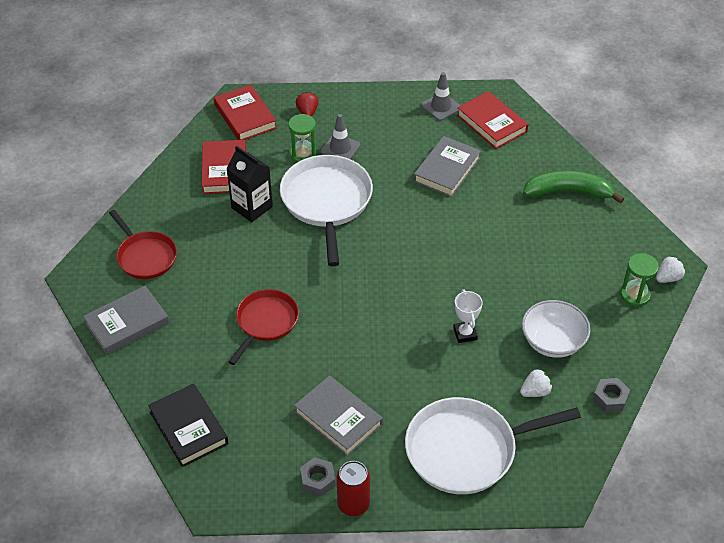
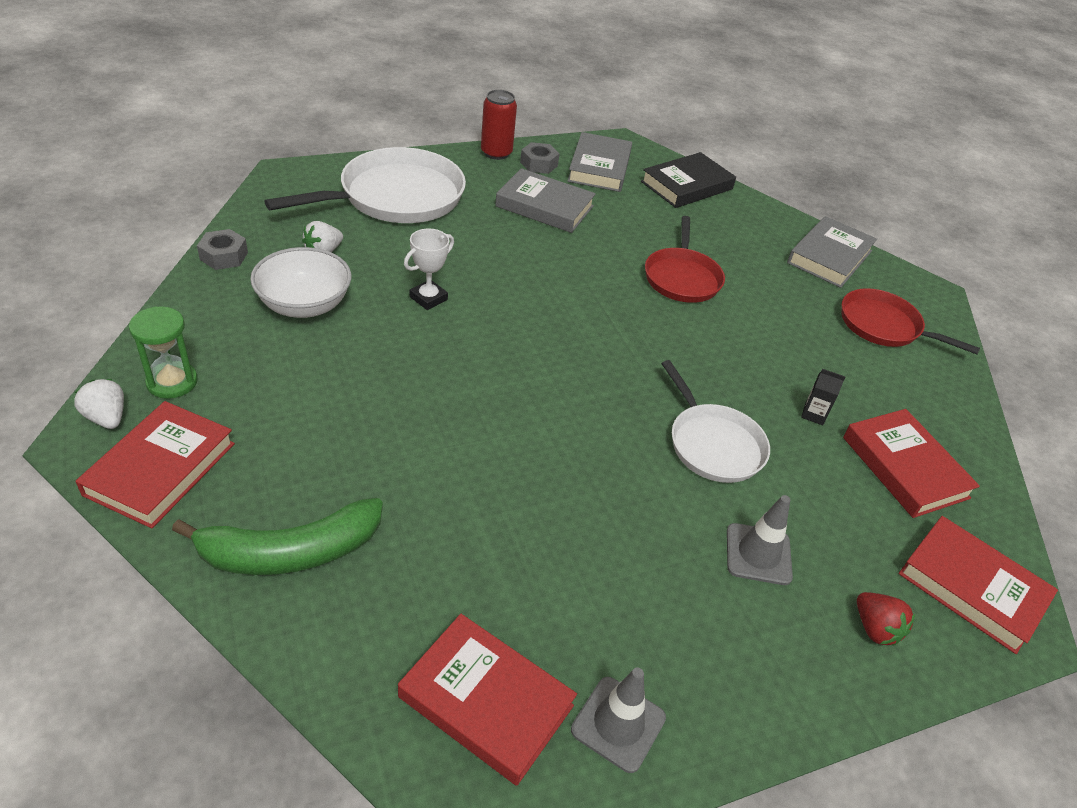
camera: 155 degrees right, 5 degrees down
(189, 428) = (687, 185): black book -> black book turned 75 degrees counterclockwise
(252, 207) = (814, 414): black carton -> black carton, size x0.47
(303, 155) = (810, 525): green hourglass -> none
(326, 202) = (713, 444): white pan -> white pan, size x0.62
(446, 170) = (543, 550): grey book -> grey book (599, 167)
(465, 334) = (428, 298): white trophy -> white trophy turned 75 degrees clockwise
(634, 243) = (160, 468): none -> red book
(668, 278) = (107, 418): white strawberry -> white strawberry turned 105 degrees clockwise

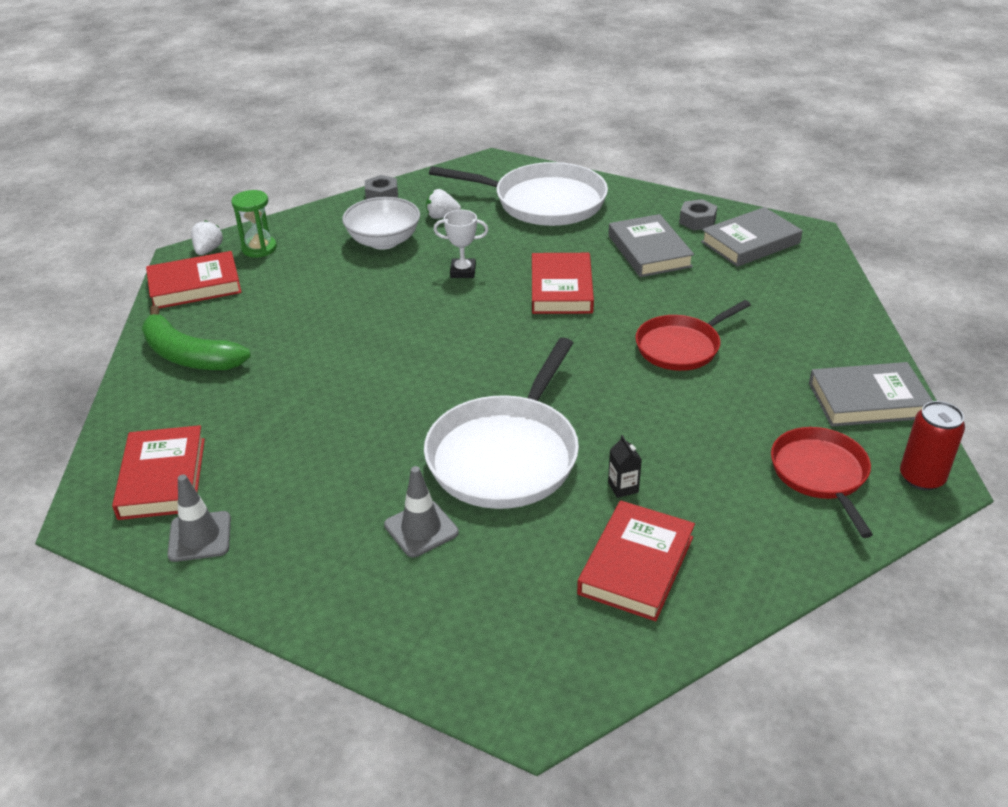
camera: 55 degrees right, 5 degrees down
(496, 153) = (673, 200): red can -> red can (921, 478)
(687, 185) = (815, 287): black book -> none
(713, 444) = (506, 455): white pan -> white pan, size x1.61
(875, 629) = (421, 621): red strawberry -> none
(972, 587) = (541, 662): red book -> red book (561, 289)

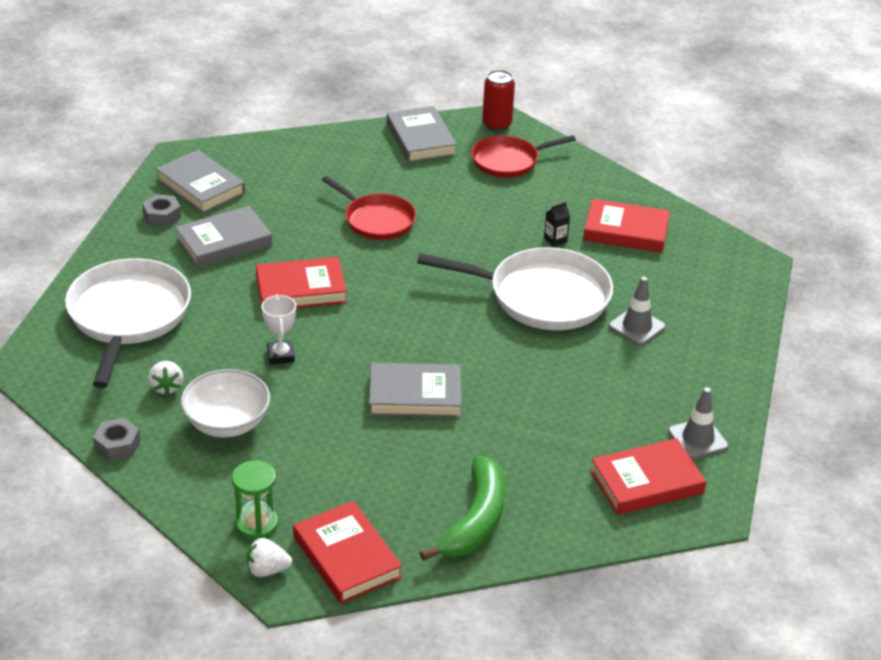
camera: 105 degrees left, 0 degrees up
(372, 341) = (415, 395): none -> grey book

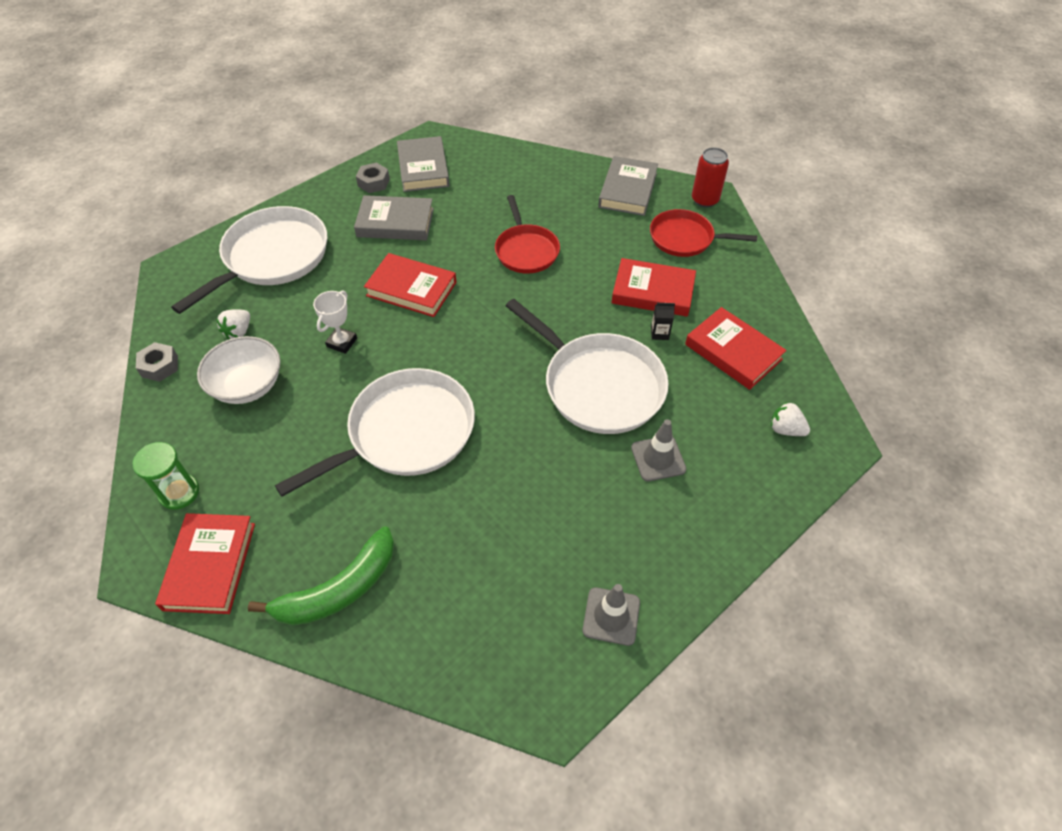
camera: 35 degrees right, 15 degrees up
(267, 570) = (145, 542): white strawberry -> white strawberry (785, 429)
(415, 395) = (406, 433): grey book -> white pan
(646, 482) = (521, 638): red book -> red book (653, 292)

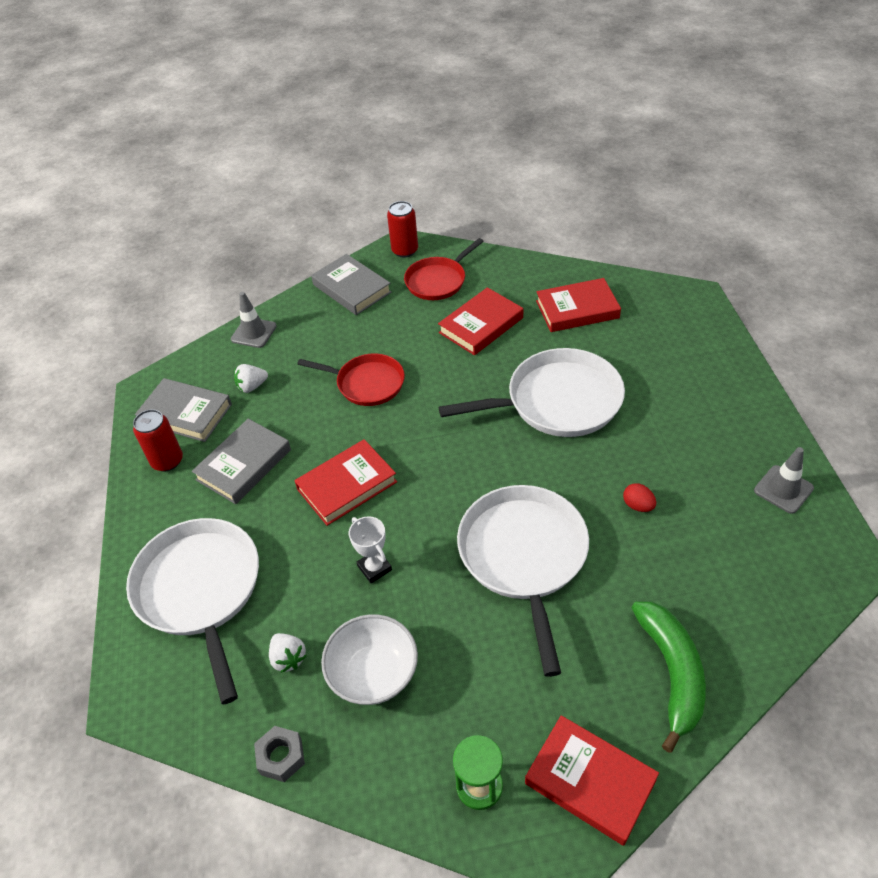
camera: 55 degrees left, 5 degrees down
(373, 182) = (167, 461): grey nut -> red can
(512, 496) = (638, 505): none -> red egg
(658, 458) = (653, 398): grey traffic cone -> grey traffic cone (254, 333)
(659, 333) = (528, 341): black carton -> none
(785, 429) = (668, 317): white strawberry -> white strawberry (252, 386)

